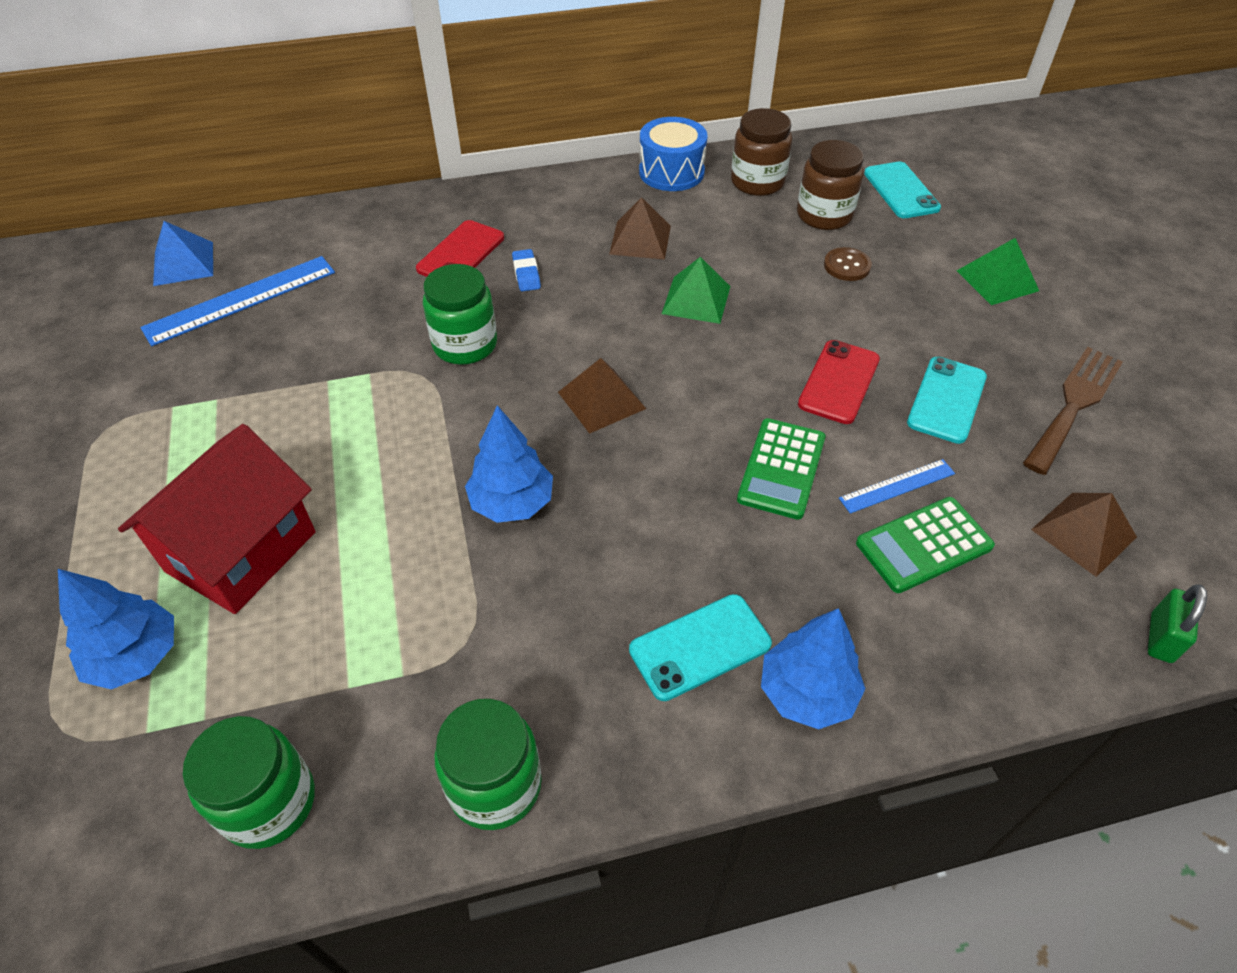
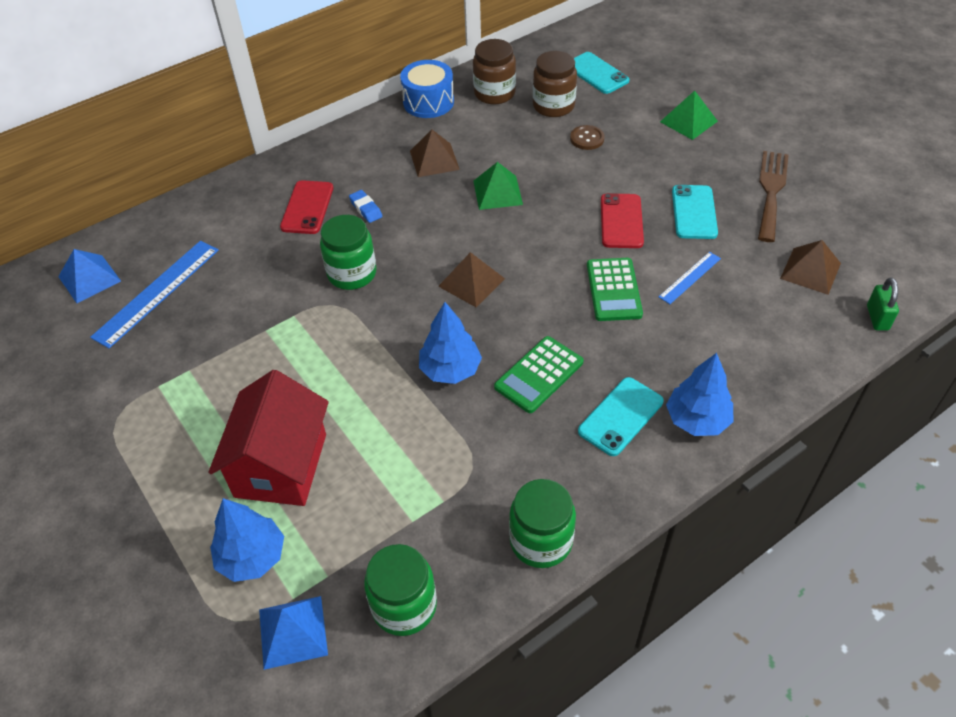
camera: 20 degrees left, 0 degrees up
(118, 777) = (293, 631): none -> blue pyramid
(924, 545) = (723, 309): green calculator -> green calculator (539, 375)

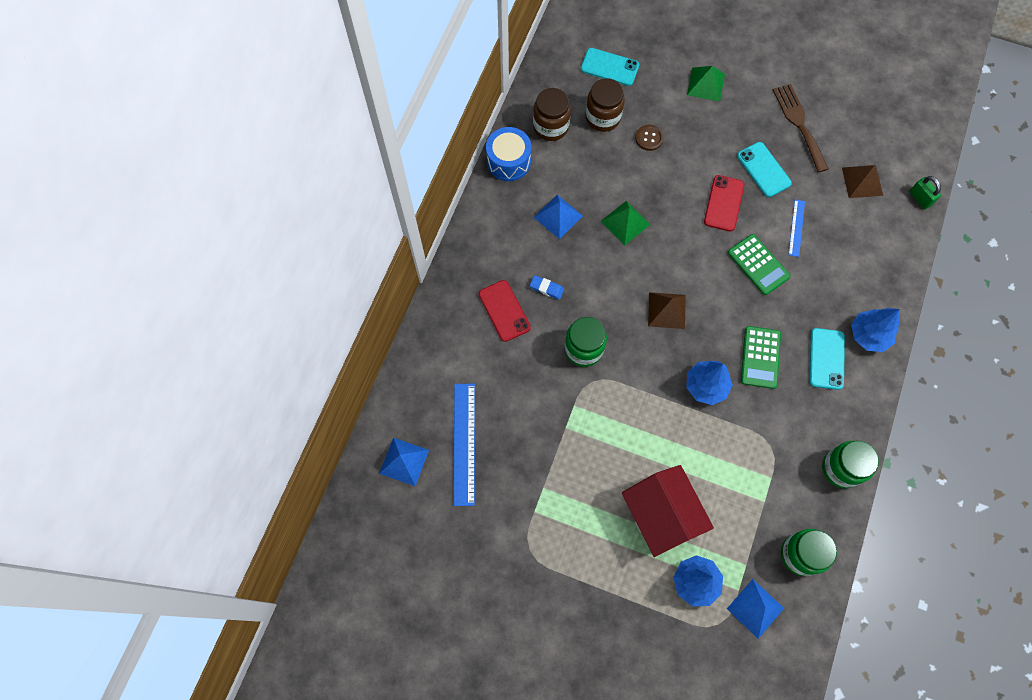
camera: 35 degrees left, 20 degrees up
(434, 160) = (558, 216): brown pyramid -> blue pyramid
(621, 221) = (723, 203): red phone -> red phone turned 45 degrees clockwise

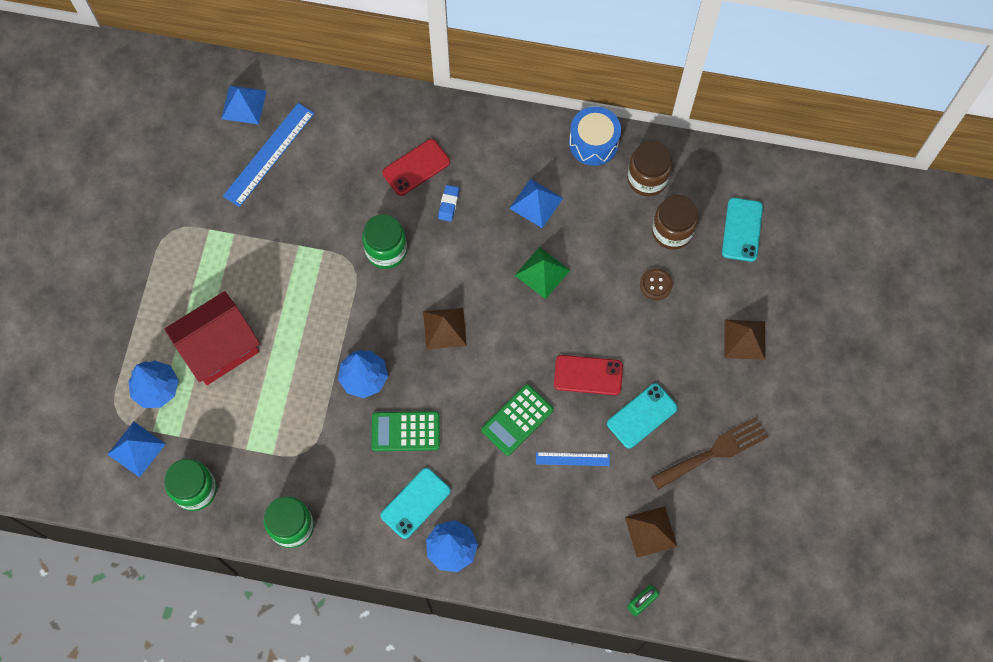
camera: 80 degrees right, 0 degrees up
(464, 443) = (269, 154): blue ruler -> blue ruler turned 45 degrees counterclockwise
(706, 84) = (744, 339): green pyramid -> brown pyramid
(826, 359) = (415, 503): turquoise phone -> turquoise phone turned 45 degrees counterclockwise

